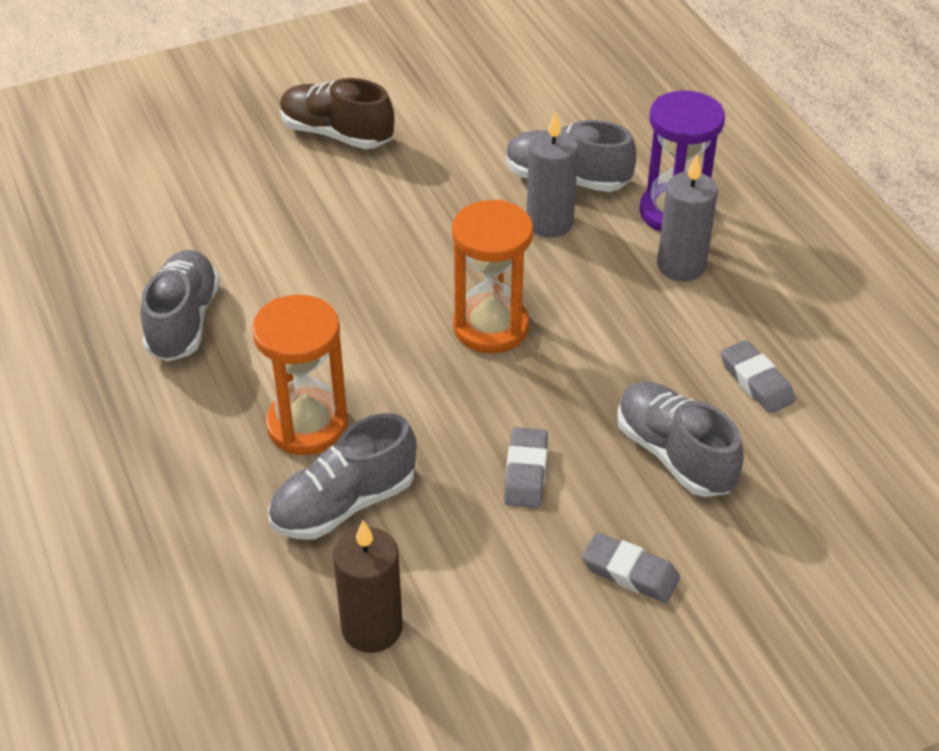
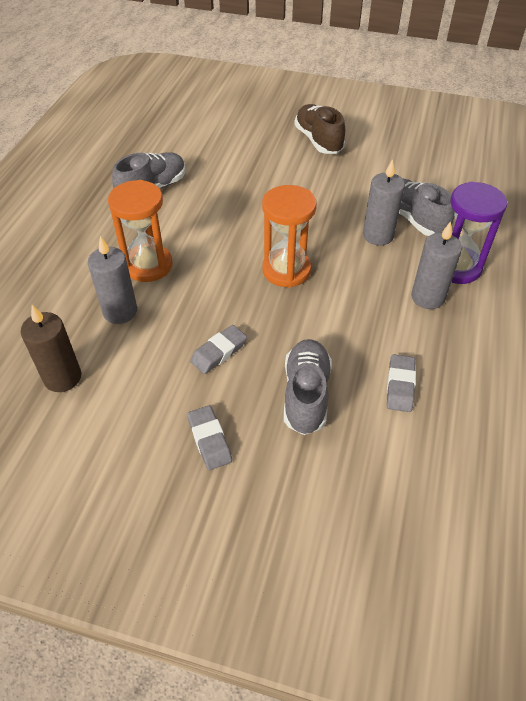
camera: 40 degrees right, 5 degrees up
(344, 504) = (120, 311): grey shoe -> grey candle

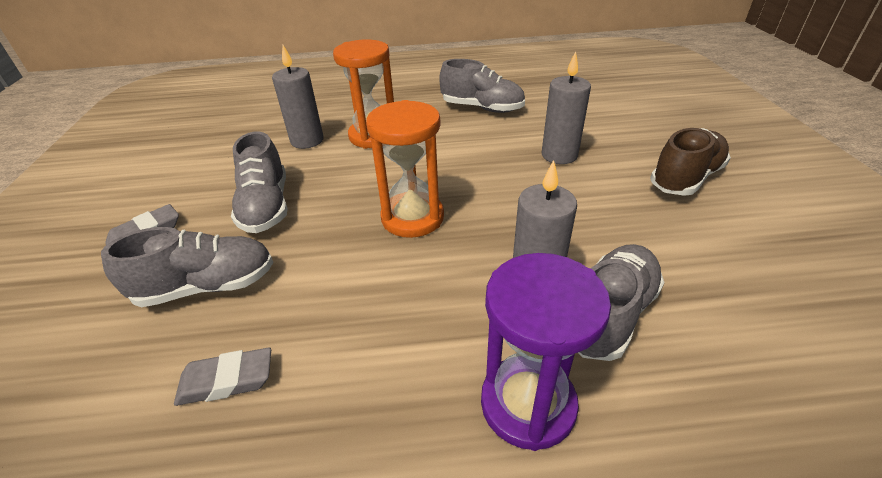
camera: 70 degrees right, 10 degrees down
(62, 377) = (224, 140): brown candle -> none
(219, 352) = (266, 206): grey eraser -> grey shoe
(427, 297) = (429, 375): grey candle -> grey candle (559, 155)

